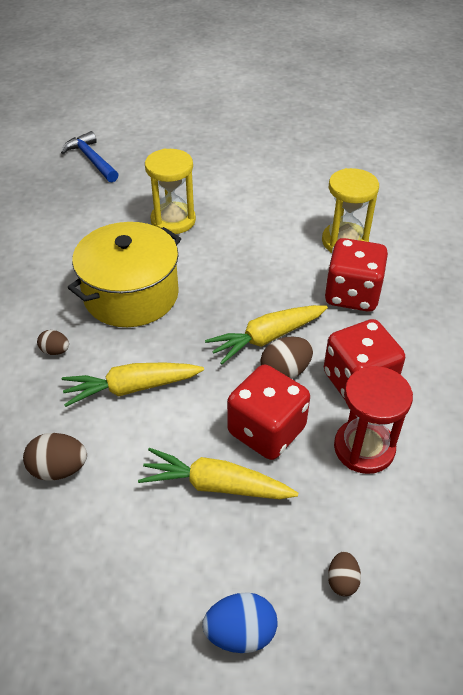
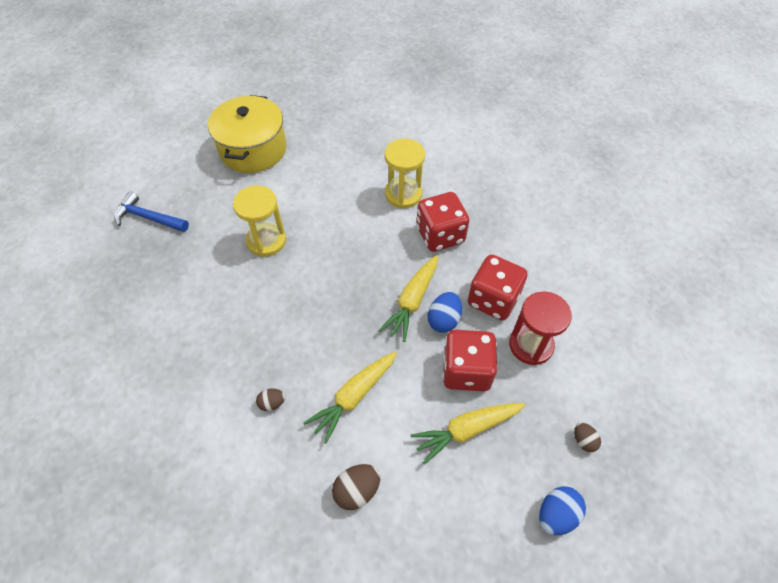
camera: 35 degrees left, 10 degrees up
(131, 294) = (288, 322): yellow pot -> yellow pot (253, 149)
(285, 371) = (444, 320): brown egg -> blue egg

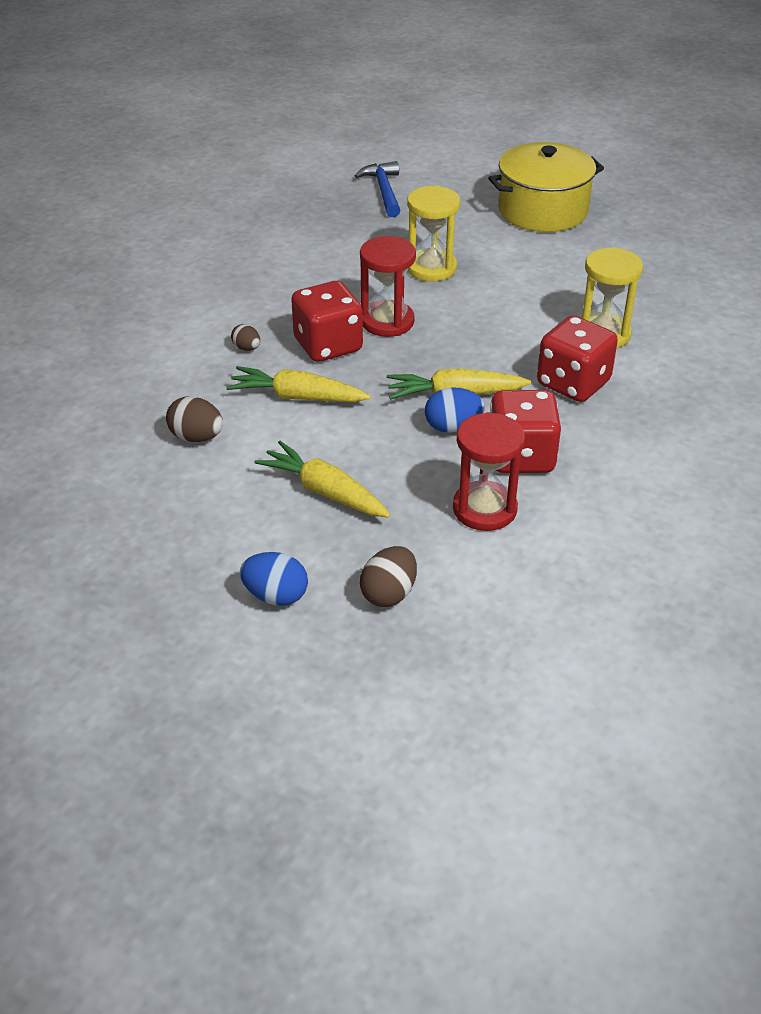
camera: 60 degrees right, 15 degrees down
(307, 297) = (387, 321): none -> red hourglass
(466, 371) = (400, 467): red dice -> red dice (328, 345)
(583, 441) = (389, 594): brown egg -> brown egg, size x1.62

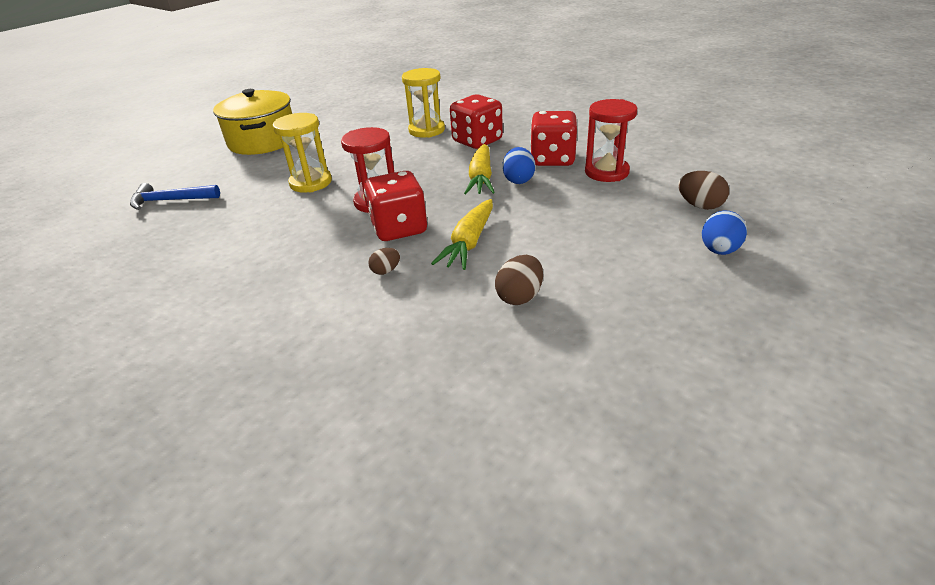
camera: 80 degrees left, 5 degrees down
(324, 491) = (593, 230): yellow carrot -> none

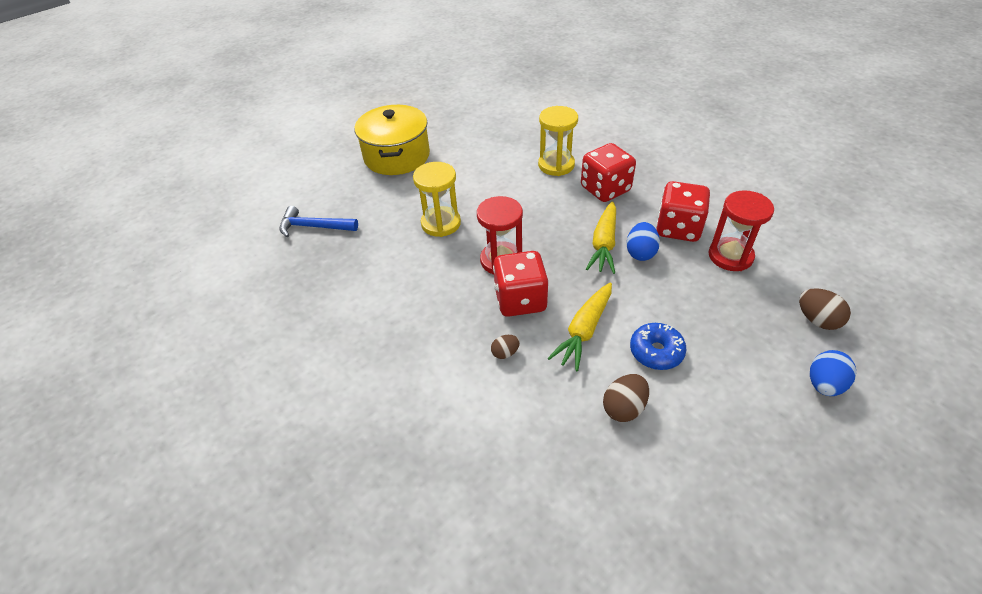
camera: 10 degrees right, 10 degrees up
(546, 249) = (656, 352): none -> blue donut

